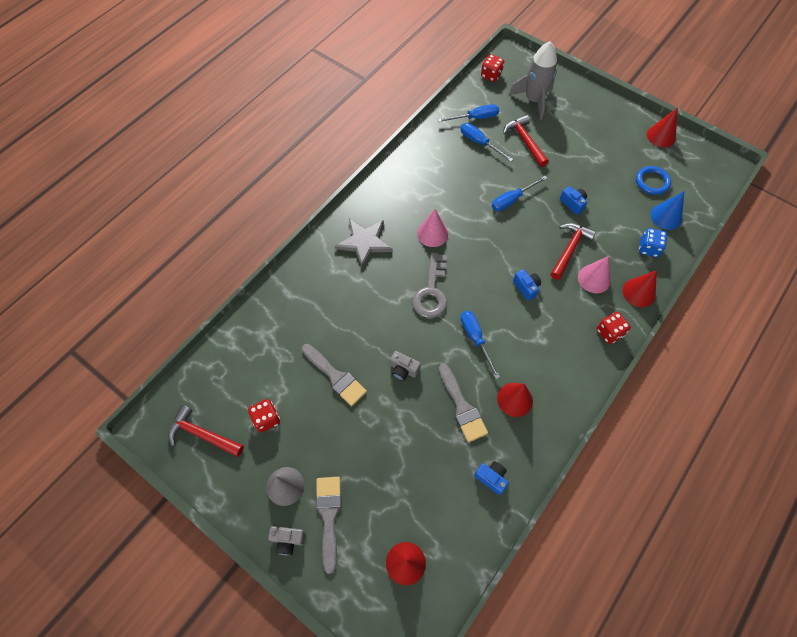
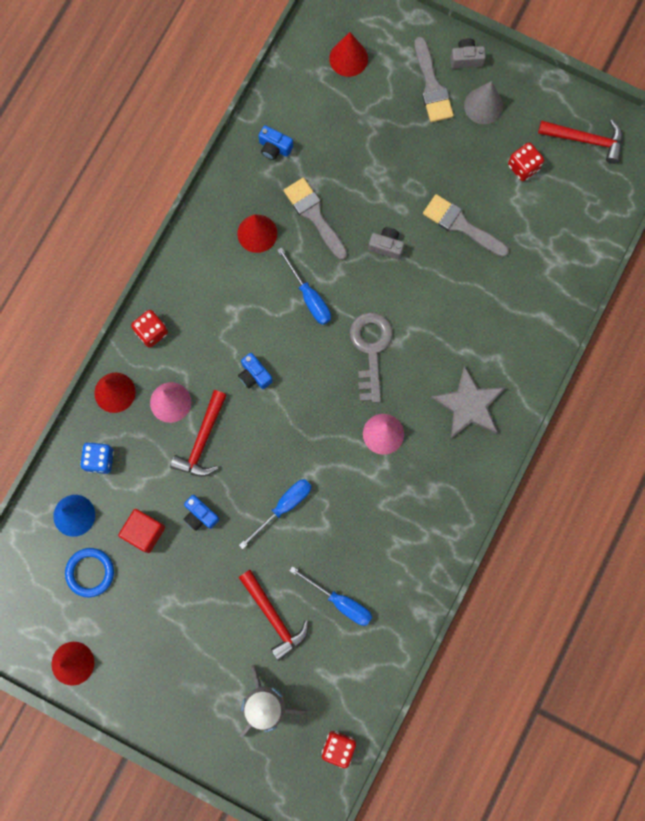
camera: 170 degrees right, 15 degrees up
(475, 118) = (352, 650): blue screwdriver -> none
(613, 199) = (144, 532): none -> red cube

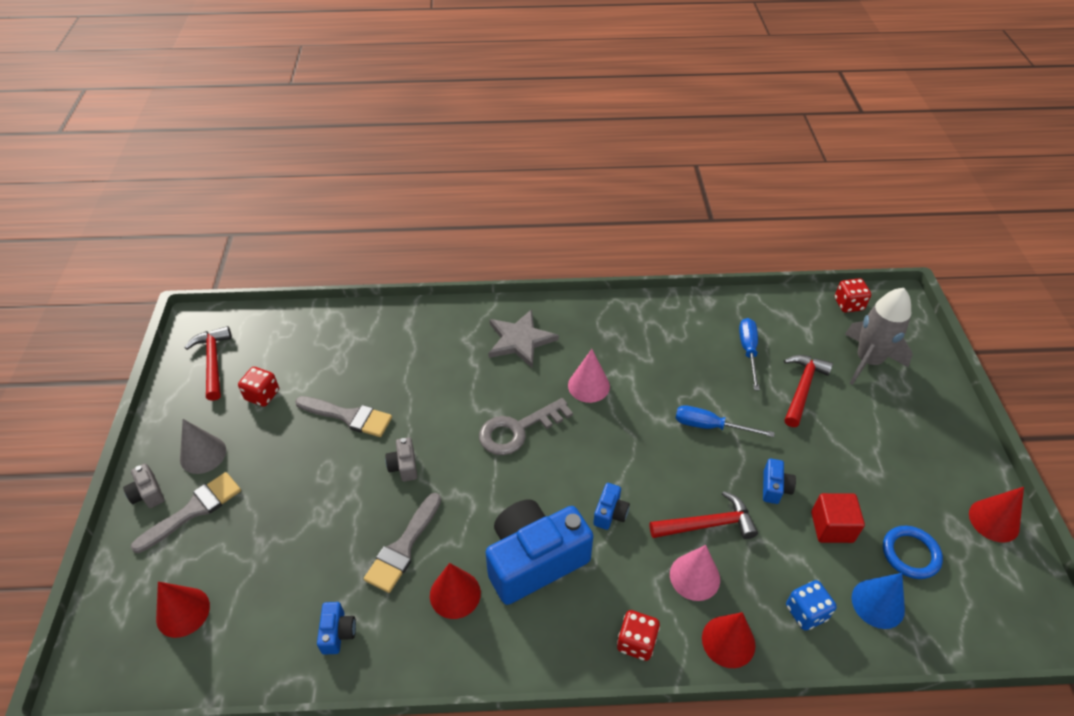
camera: 120 degrees left, 30 degrees down
(250, 299) = (534, 560): none -> blue camera
(309, 297) = (497, 506): blue screwdriver -> none
(461, 225) = (349, 416): grey brush -> grey brush turned 75 degrees counterclockwise

